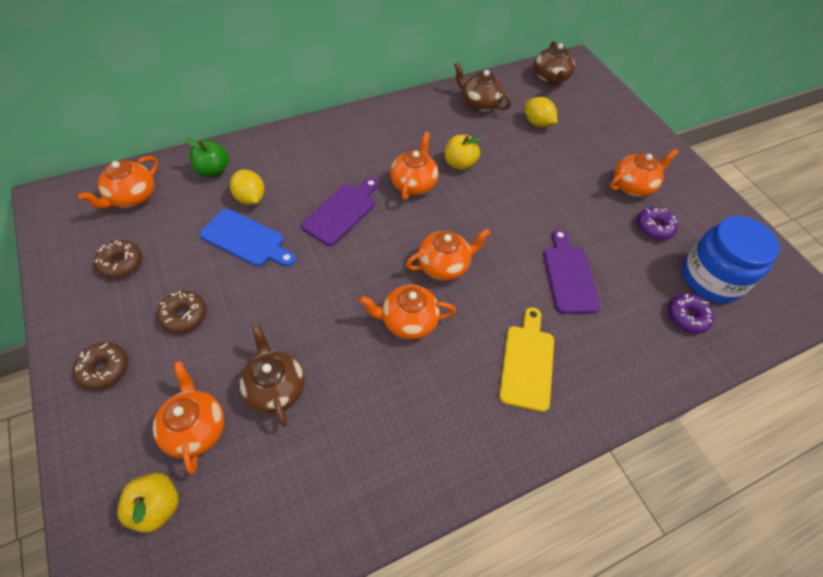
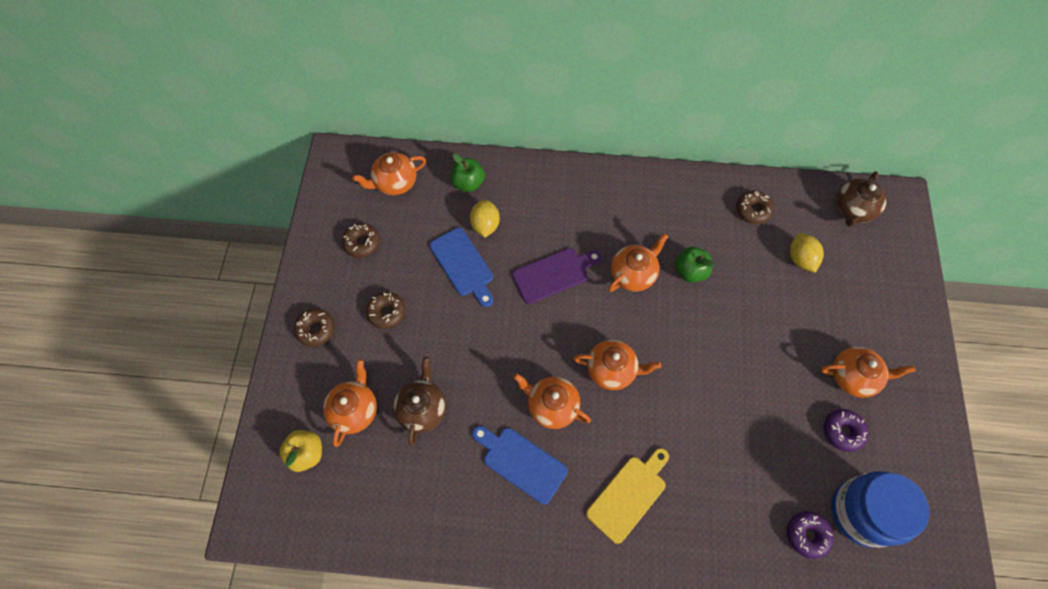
camera: 35 degrees right, 10 degrees up
(409, 387) = (521, 462): none -> blue cutting board
(459, 163) = (690, 271): yellow apple -> green apple
(479, 104) = (753, 210): brown teapot -> brown donut
(569, 276) = (720, 437): purple cutting board -> none

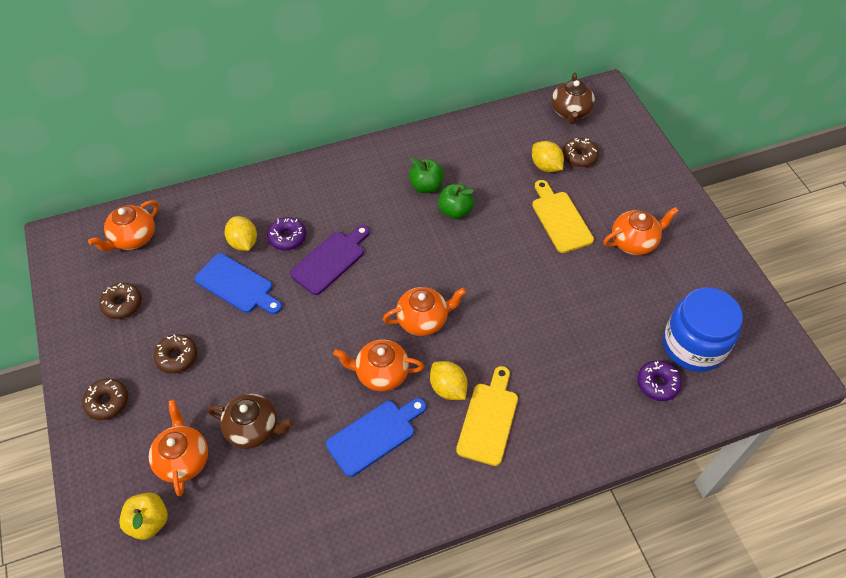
camera: 25 degrees left, 10 degrees down
(422, 408) = (254, 429): brown teapot -> brown teapot turned 120 degrees clockwise
(468, 183) = (209, 212): green apple -> green apple (426, 186)
(521, 462) = (374, 435): blue cutting board -> blue cutting board turned 135 degrees clockwise
(605, 447) = (448, 388): none -> yellow lemon
(633, 274) = (405, 232): orange teapot -> none
(753, 210) = (486, 142): brown donut -> brown donut (579, 157)
(789, 321) = (560, 219): none -> yellow cutting board
(842, 431) = (646, 288): purple donut -> purple donut (287, 237)

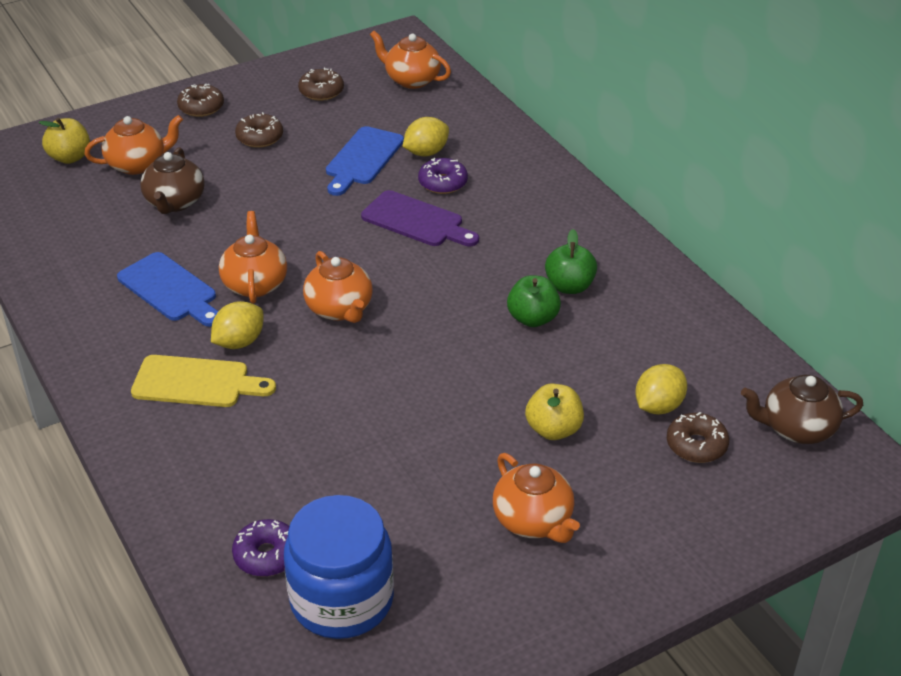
camera: 80 degrees right, 15 degrees down
(560, 219) = (553, 429): yellow cutting board -> yellow apple

